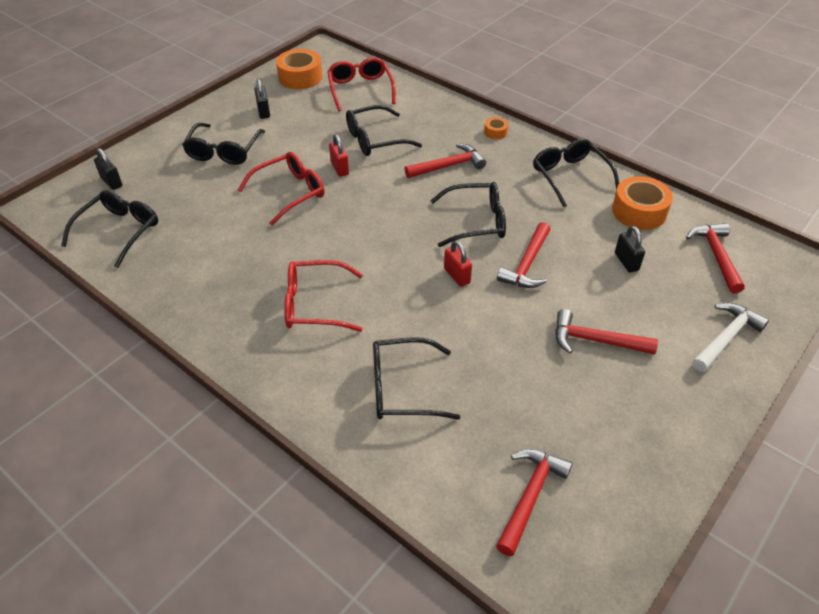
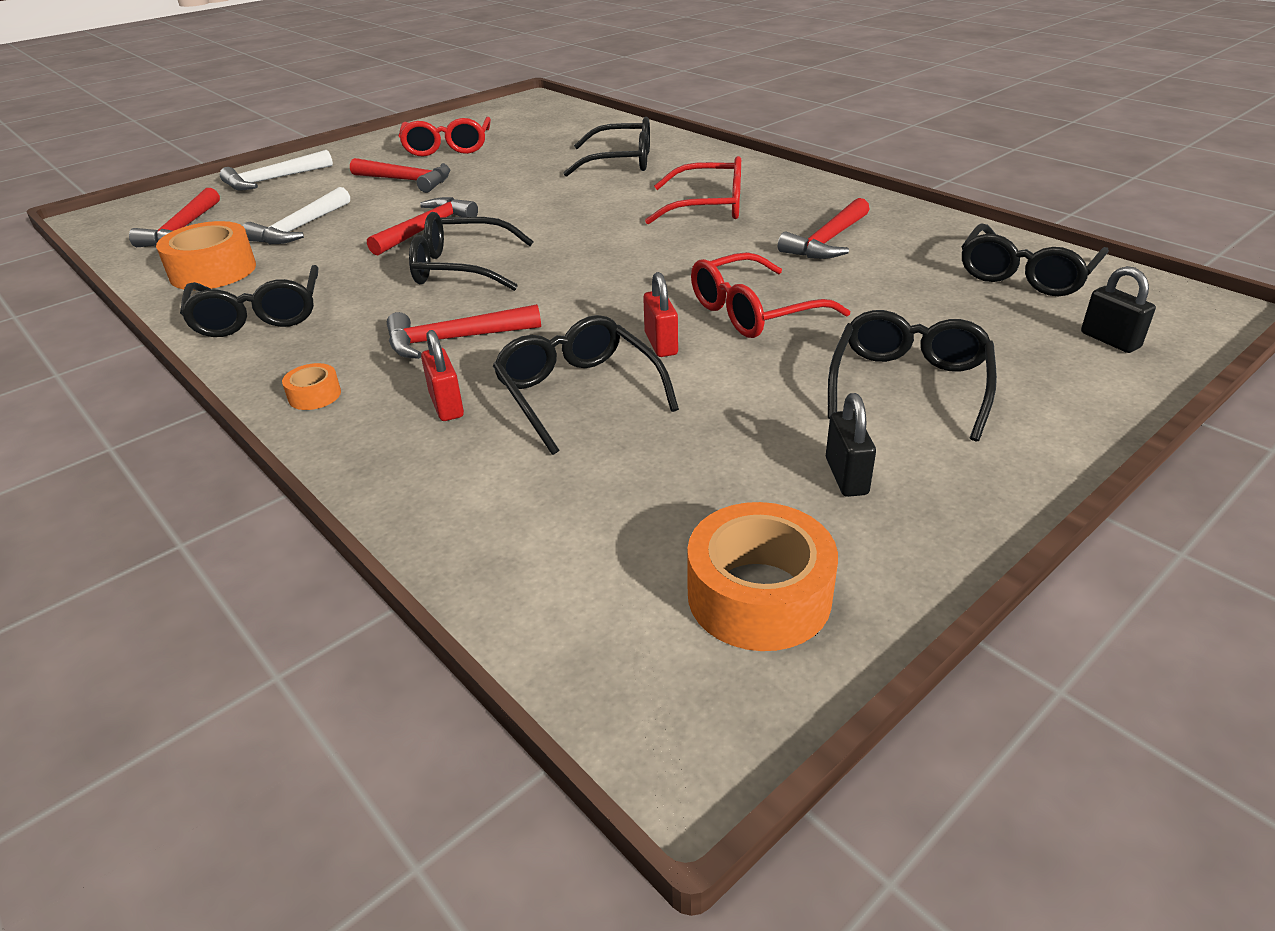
camera: 170 degrees left, 10 degrees down
(360, 89) = (577, 532): red glasses -> red glasses (447, 147)
(375, 139) = (578, 393): black glasses -> black glasses turned 105 degrees counterclockwise
(457, 276) = (523, 222): red padlock -> red padlock (446, 405)
(530, 496) = (537, 124): red hammer -> red hammer (827, 241)
(626, 262) = (300, 228): black padlock -> white hammer

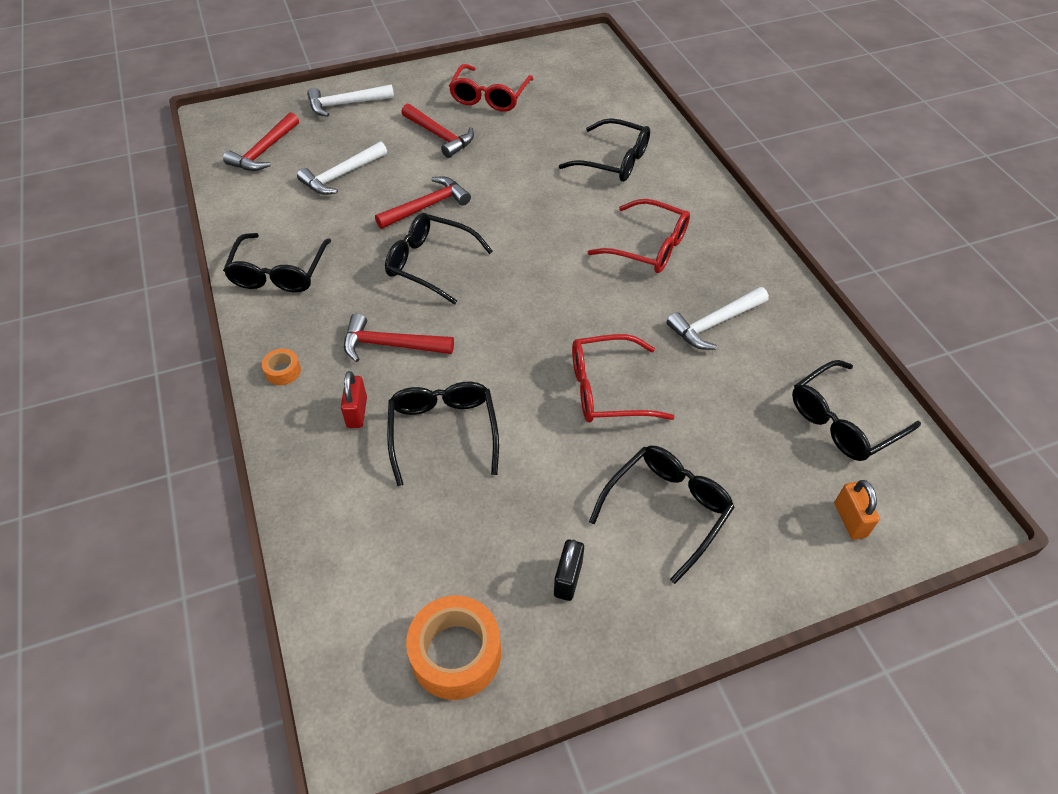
camera: 20 degrees right, 15 degrees up
(213, 271) = (267, 210): orange tape -> none
(661, 344) = (523, 401): red padlock -> none
(827, 241) = (714, 323): red hammer -> white hammer
(1110, 340) = (850, 520): black padlock -> orange padlock

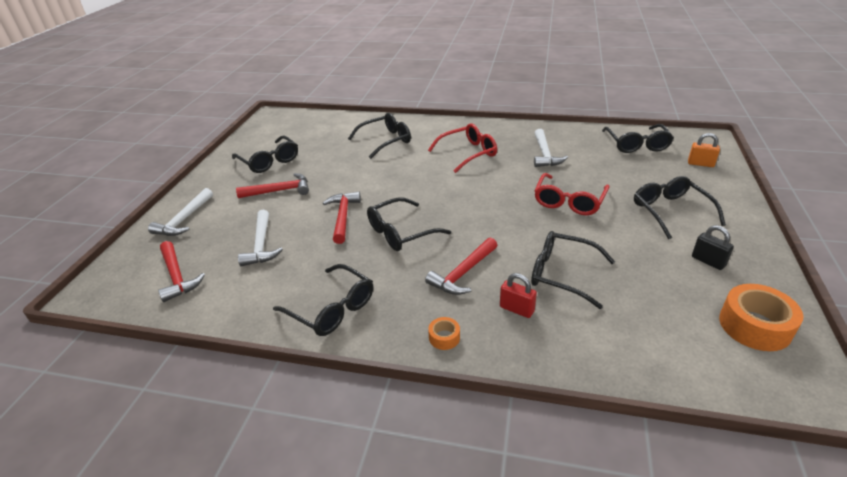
camera: 55 degrees left, 15 degrees down
(489, 97) = (269, 161): red glasses -> black glasses

